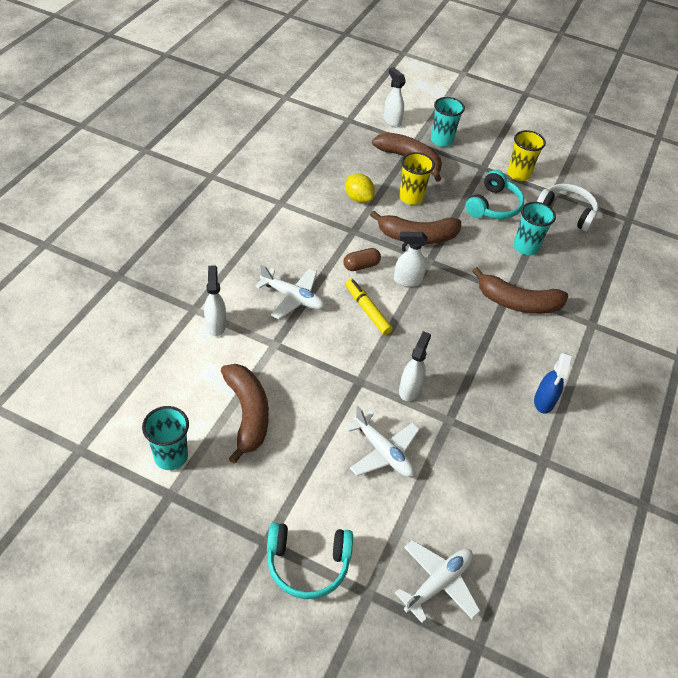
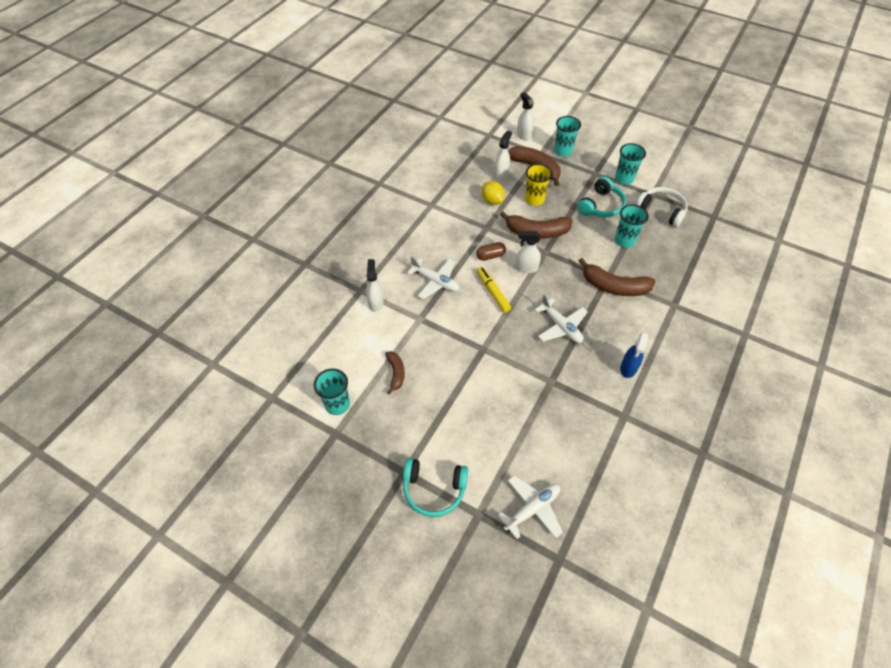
camera: 10 degrees right, 5 degrees up
(247, 414) = (396, 373): brown banana -> brown banana, size x0.57
(383, 452) = (497, 405): white plane -> white plane (561, 326)
(410, 389) = (522, 356): white spray bottle -> white spray bottle (501, 174)
(518, 174) = (624, 179): yellow cup -> turquoise cup

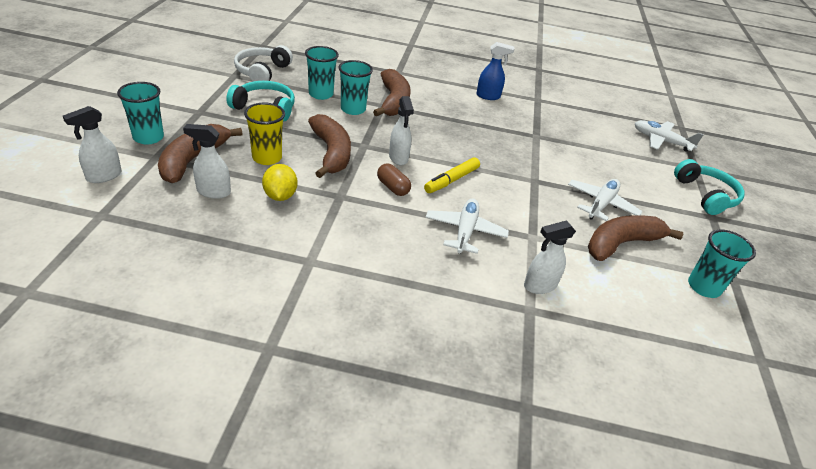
camera: 115 degrees left, 15 degrees down
(396, 373) = (621, 243): brown banana -> brown banana, size x1.77
(492, 200) = (280, 196): yellow lemon -> yellow lemon turned 45 degrees counterclockwise
(561, 326) = (468, 132): white plane -> white plane (601, 204)
(624, 179) = (207, 92): turquoise cup -> turquoise cup (353, 109)

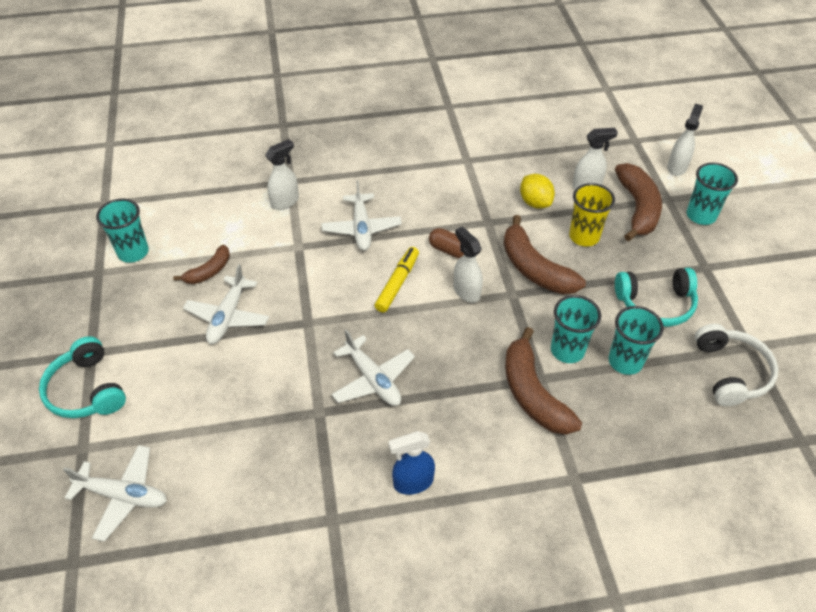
camera: 165 degrees right, 10 degrees up
(495, 138) = (373, 379): none -> white plane
(621, 243) = (209, 271): brown banana -> brown banana, size x0.57

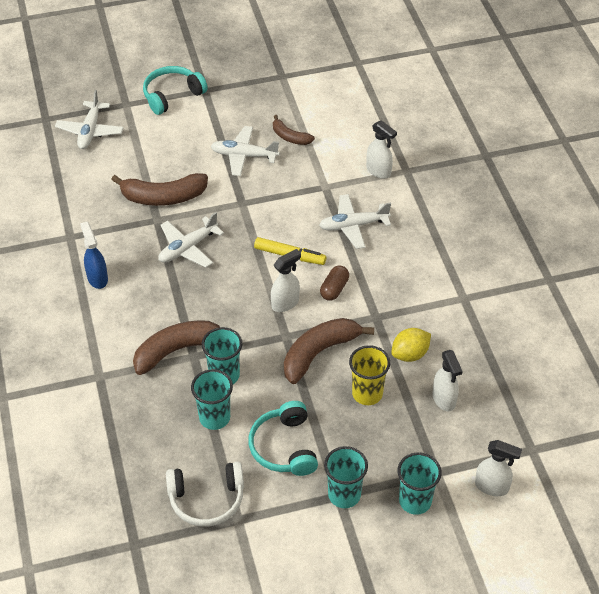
camera: 85 degrees right, 0 degrees up
(133, 252) = (305, 90): turquoise cup -> turquoise cup (344, 495)
(638, 208) = (417, 443): brown banana -> brown banana (163, 197)

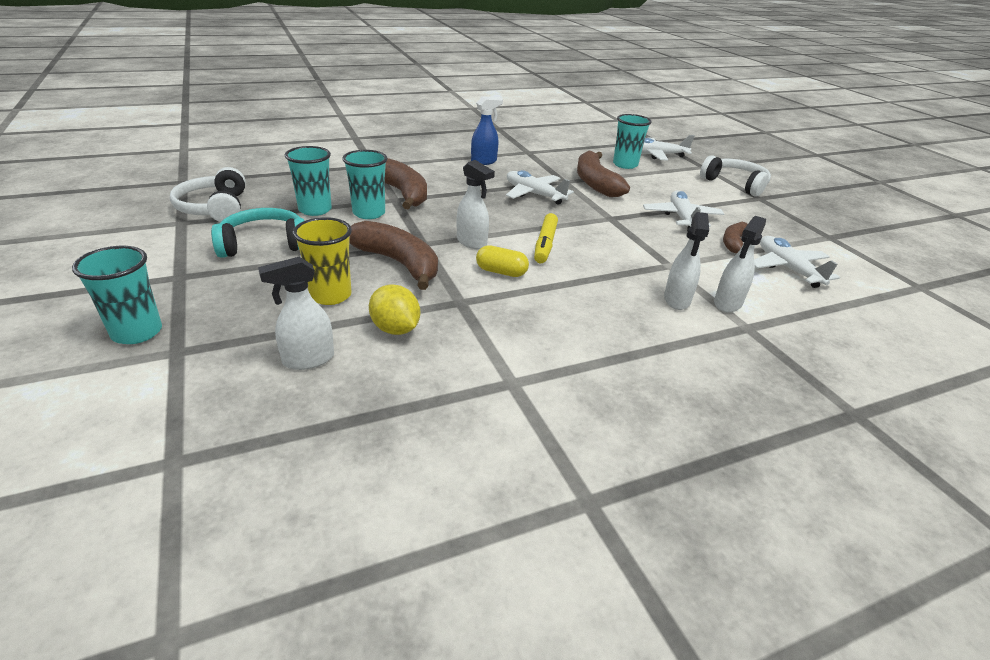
camera: 80 degrees right, 15 degrees down
(172, 95) = (735, 184): turquoise headphones -> white headphones
(334, 289) = (501, 272): brown capsule -> yellow capsule
(344, 495) = (178, 280): turquoise cup -> turquoise cup (625, 165)
(353, 226) = (614, 284): white plane -> white plane (787, 268)
(492, 487) = (119, 408): white spray bottle -> white spray bottle (676, 300)

